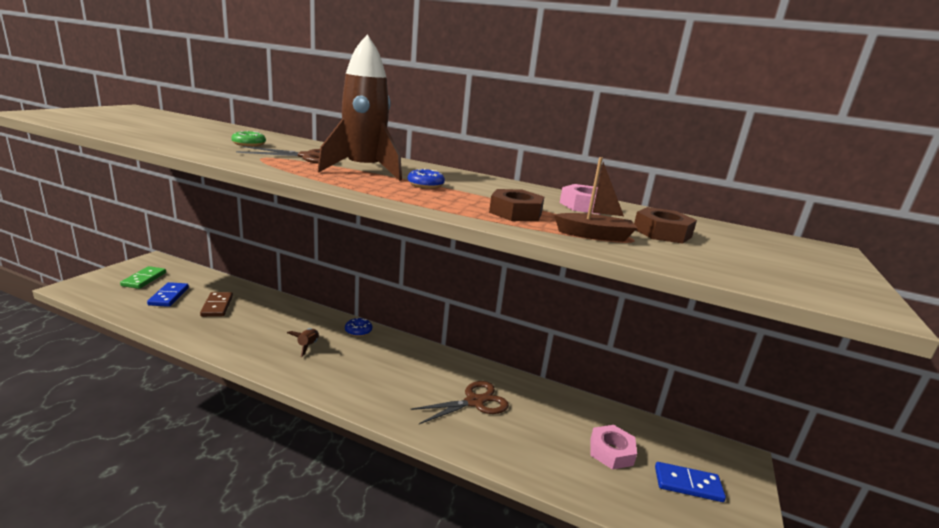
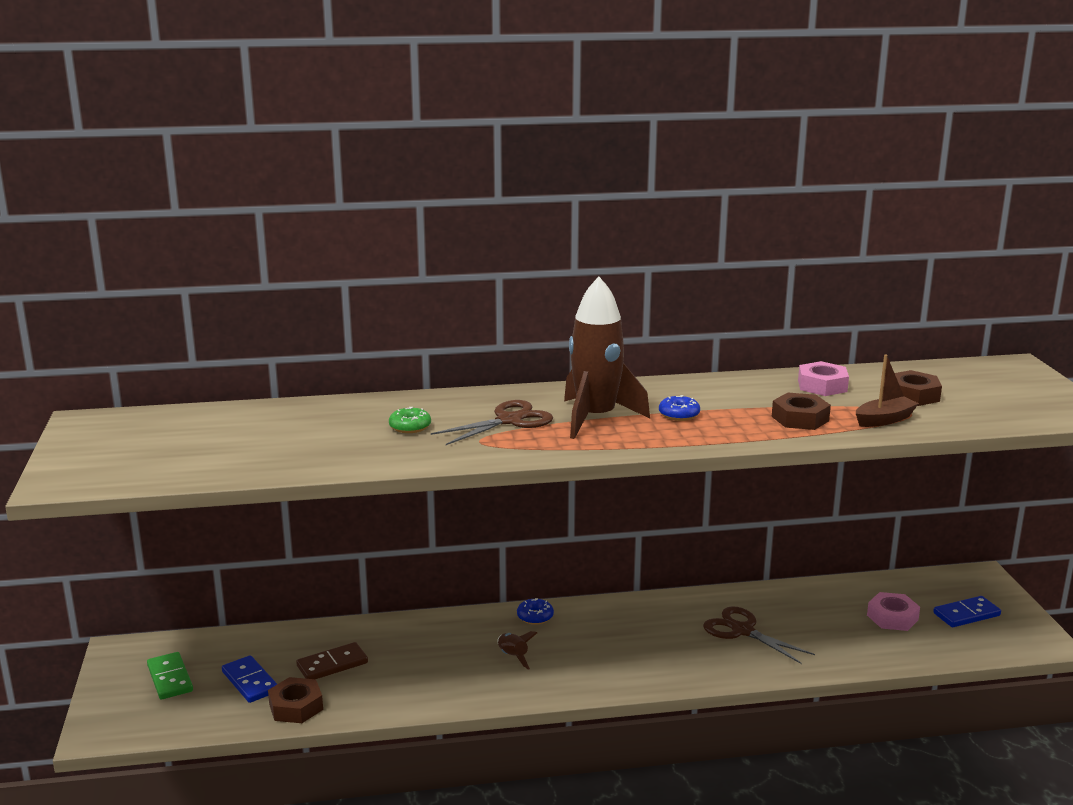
camera: 30 degrees left, 0 degrees up
(161, 317) = (296, 707): none -> brown nut
(217, 306) = (332, 665): brown domino -> brown domino turned 75 degrees counterclockwise
(474, 402) = (742, 631): brown scissors -> brown scissors turned 75 degrees counterclockwise

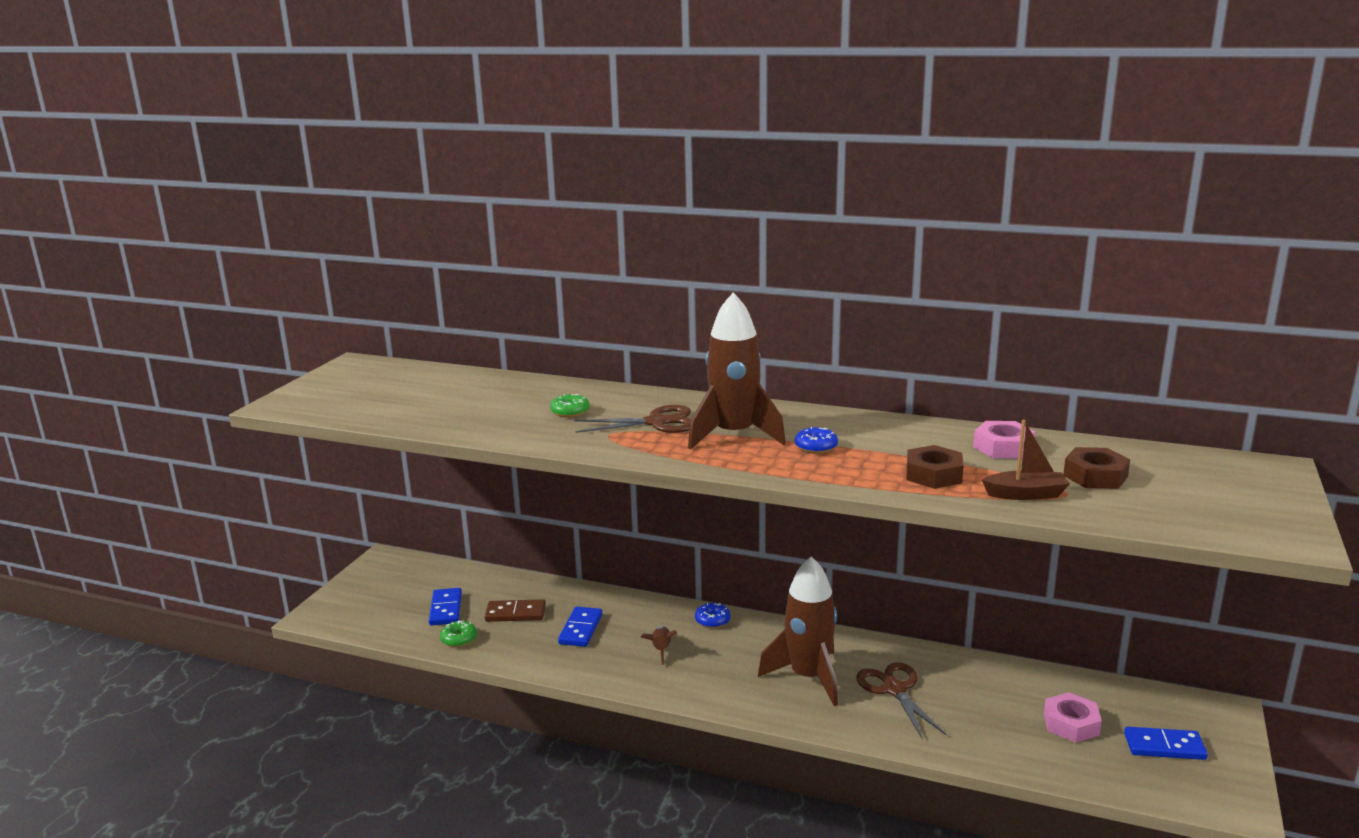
camera: 30 degrees right, 0 degrees up
(170, 678) = (396, 590): green domino -> none
(296, 707) = (459, 639): brown nut -> green donut
(416, 660) = (581, 629): none -> blue domino
(664, 642) = (808, 677): none -> brown rocket

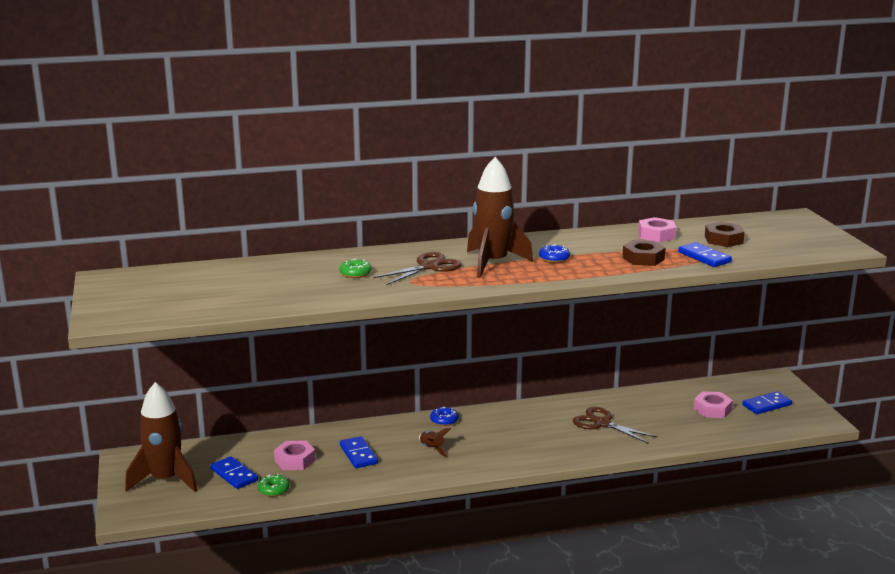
camera: 35 degrees left, 0 degrees up
(515, 613) = (295, 460): brown domino -> pink nut
(808, 677) = (545, 433): brown rocket -> brown rocket (165, 480)
(1026, 494) = (704, 257): brown boat -> blue domino

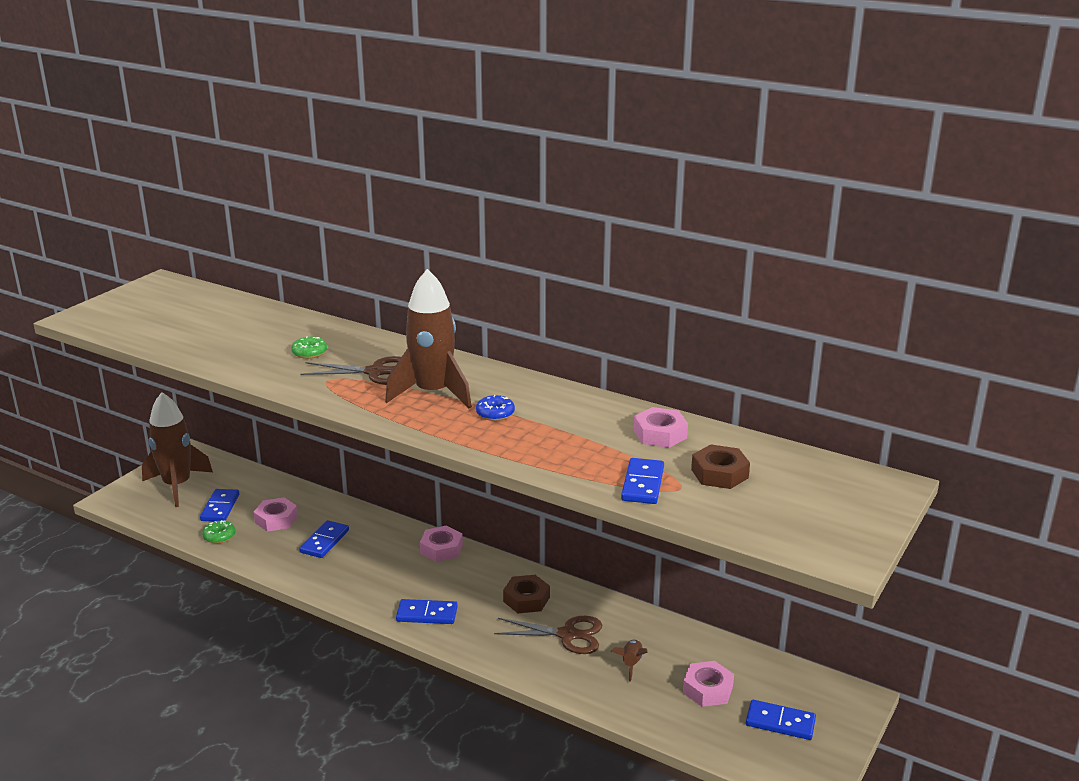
camera: 45 degrees right, 5 degrees up
(432, 449) = (384, 570): brown rocket -> brown rocket (631, 664)
(444, 420) = (441, 549): blue donut -> pink nut
(507, 455) = (427, 614): none -> blue domino
(602, 423) = (567, 635): brown scissors -> brown scissors turned 105 degrees clockwise
(643, 258) = (577, 454): brown nut -> brown nut (526, 599)

